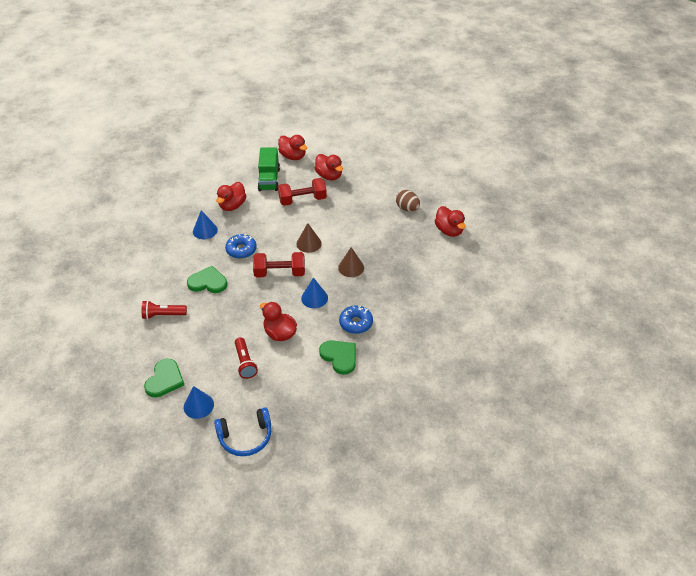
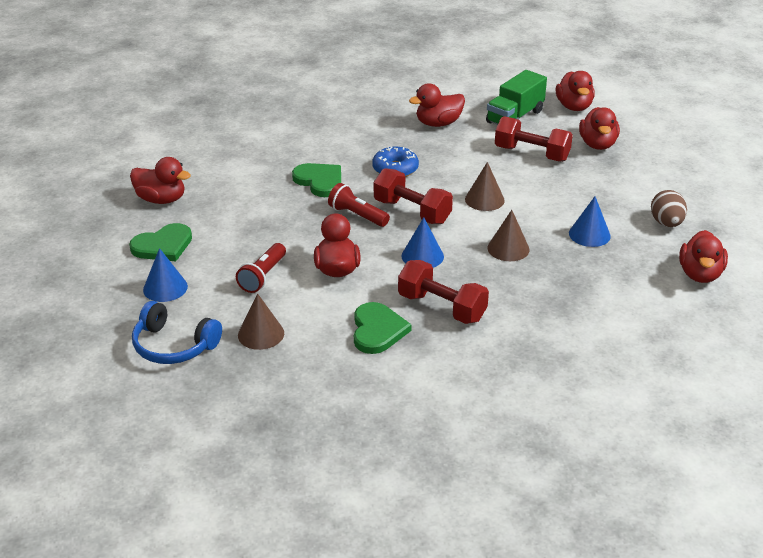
camera: 40 degrees right, 10 degrees down
(126, 350) = (161, 199): none -> red duck
(163, 315) = (235, 188): red flashlight -> red flashlight (357, 215)
(205, 230) = (377, 133): blue cone -> blue cone (589, 234)
(284, 398) = (261, 334): none -> brown cone
(356, 323) = (442, 307): blue donut -> red dumbbell

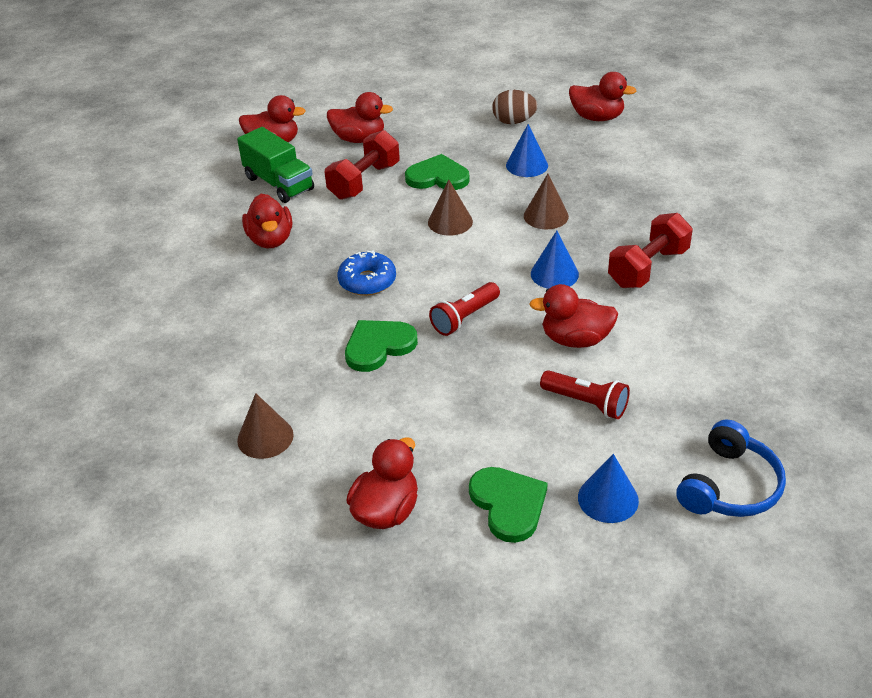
camera: 80 degrees left, 5 degrees up
(261, 334) = (701, 406): brown cone -> brown cone (265, 437)
(377, 330) = (689, 315): green heart -> green heart (438, 177)
(412, 212) = (464, 275): red dumbbell -> none

